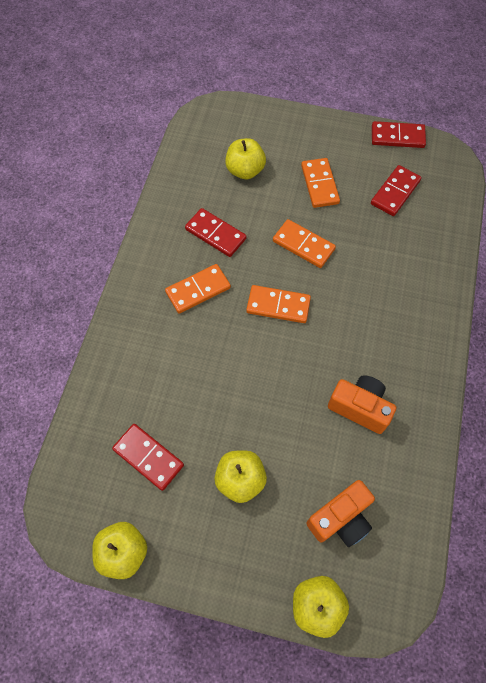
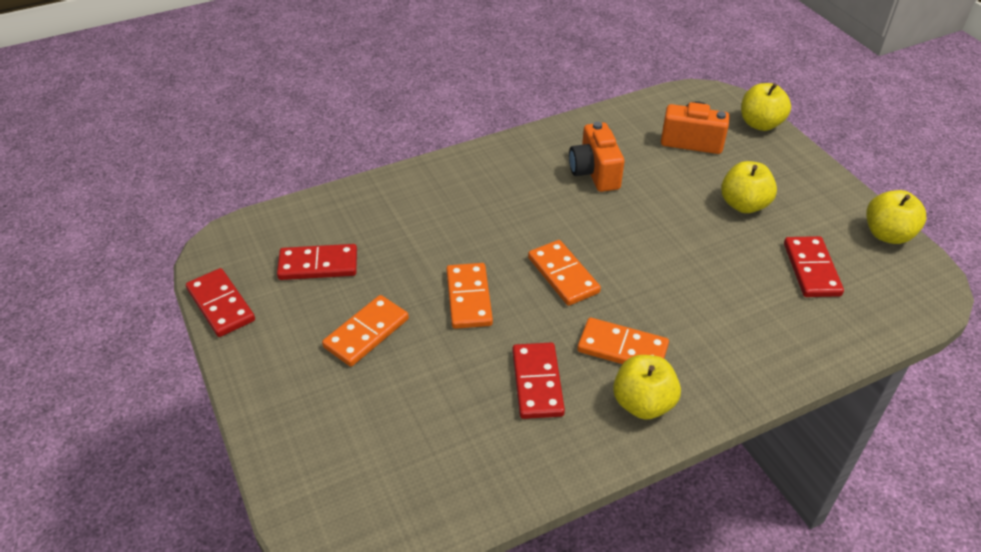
camera: 130 degrees left, 20 degrees down
(245, 170) = (412, 419): yellow apple -> yellow apple (643, 403)

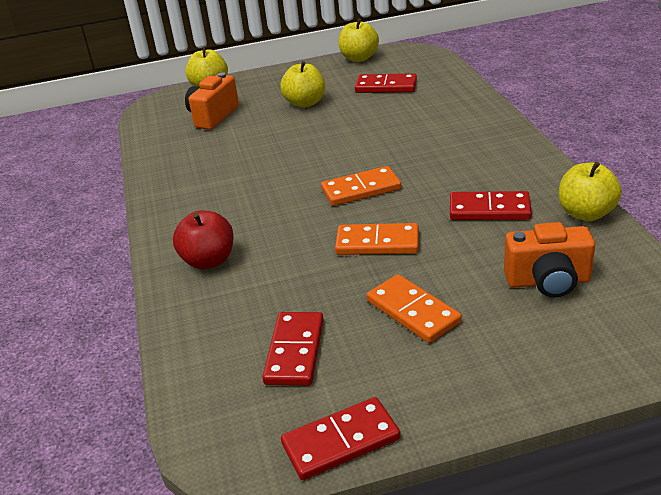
camera: 75 degrees left, 10 degrees down
(435, 192) = (208, 261): none -> red apple
(594, 173) = (229, 165): orange camera -> orange camera (548, 281)
(622, 348) = (454, 167): orange domino -> none
(643, 403) = (514, 163): yellow apple -> yellow apple (586, 213)

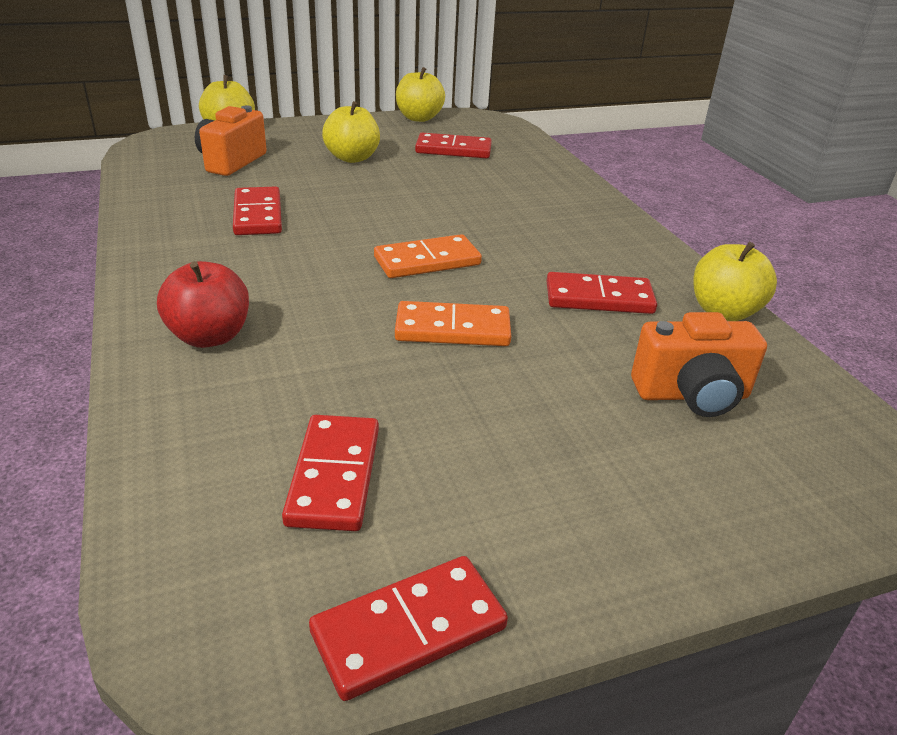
camera: 10 degrees left, 0 degrees up
(236, 161) = (258, 215): none -> red domino
(413, 311) = (509, 425): orange domino -> none

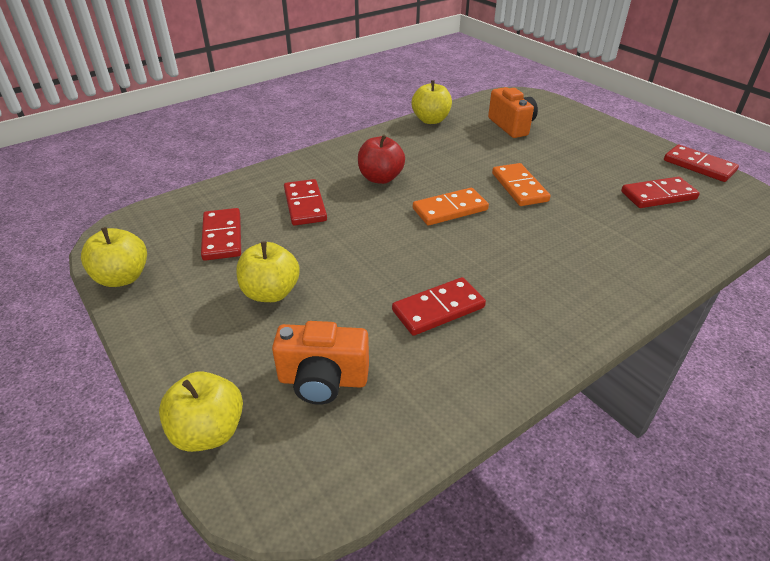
camera: 105 degrees left, 5 degrees up
(210, 336) = (613, 266): red apple -> red apple (380, 178)
(427, 261) = (450, 209): orange domino -> orange domino turned 75 degrees counterclockwise
(599, 298) = (446, 150): red domino -> red domino (305, 205)

